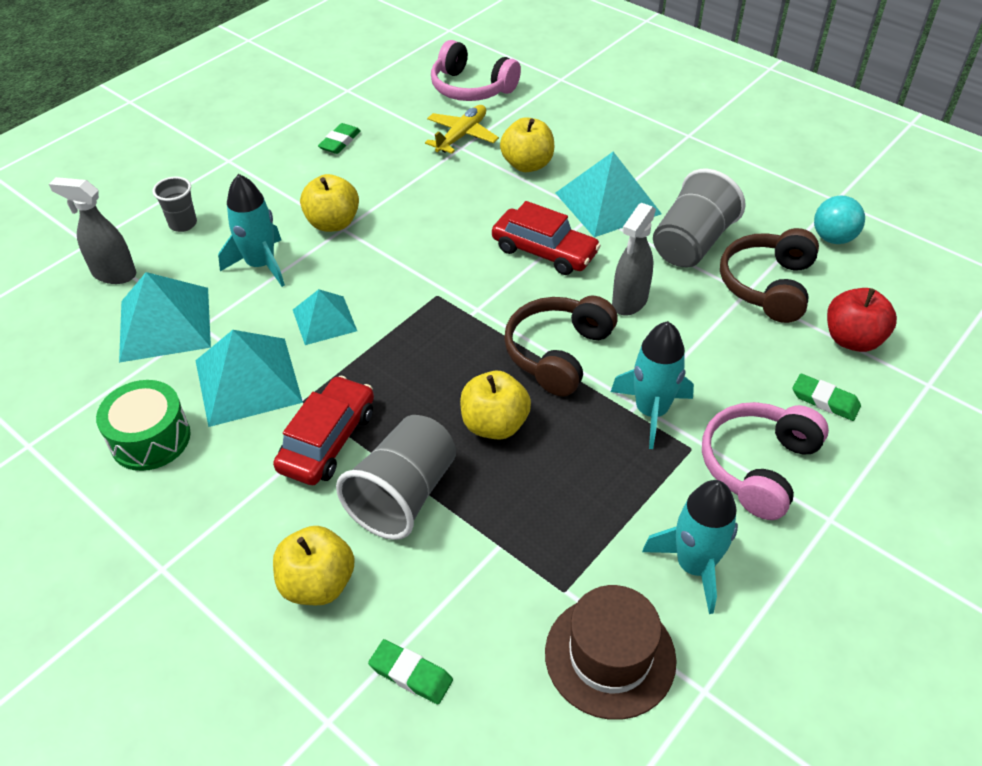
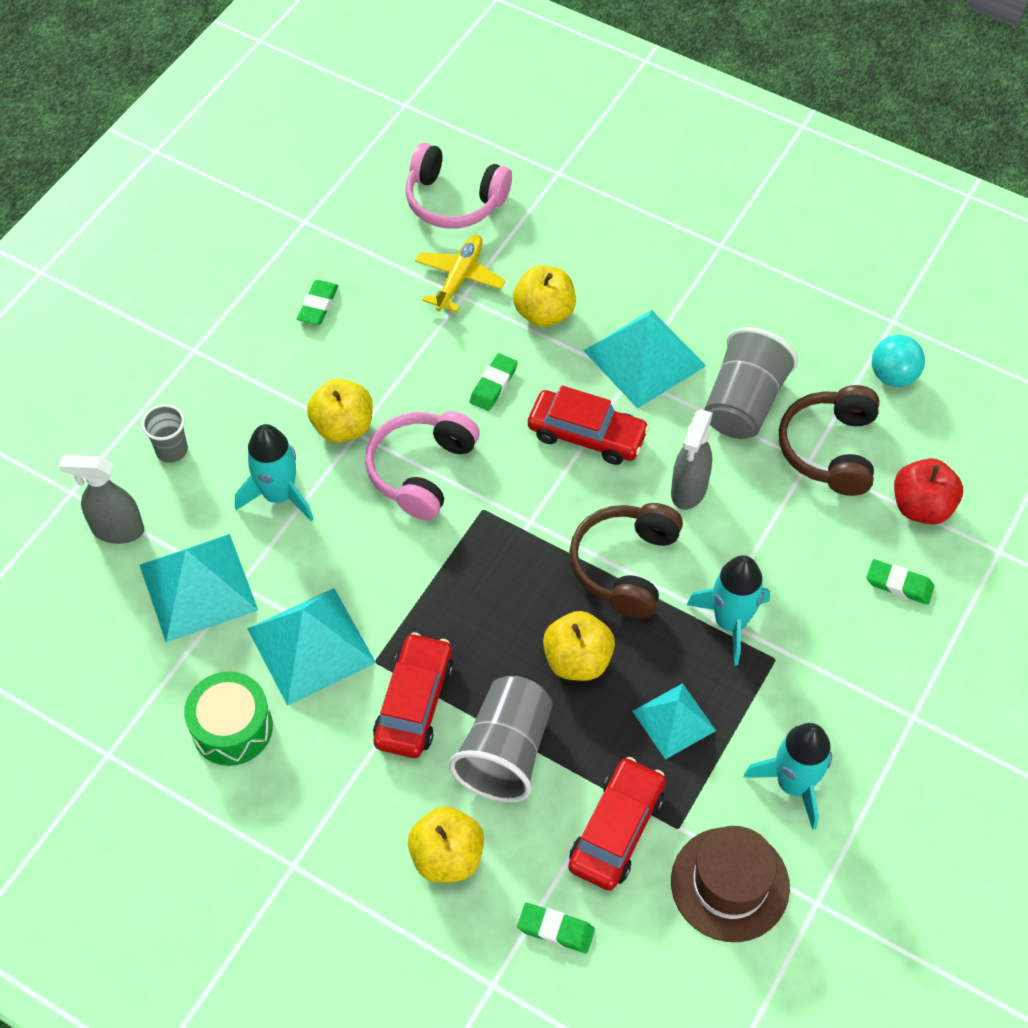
camera: 10 degrees left, 10 degrees up
(324, 320) = (370, 558): turquoise pyramid -> turquoise pyramid (673, 720)
(471, 208) = (493, 385): none -> green eraser
(499, 583) = (616, 830): none -> red car
(758, 466) = (841, 669): pink headphones -> pink headphones (421, 471)

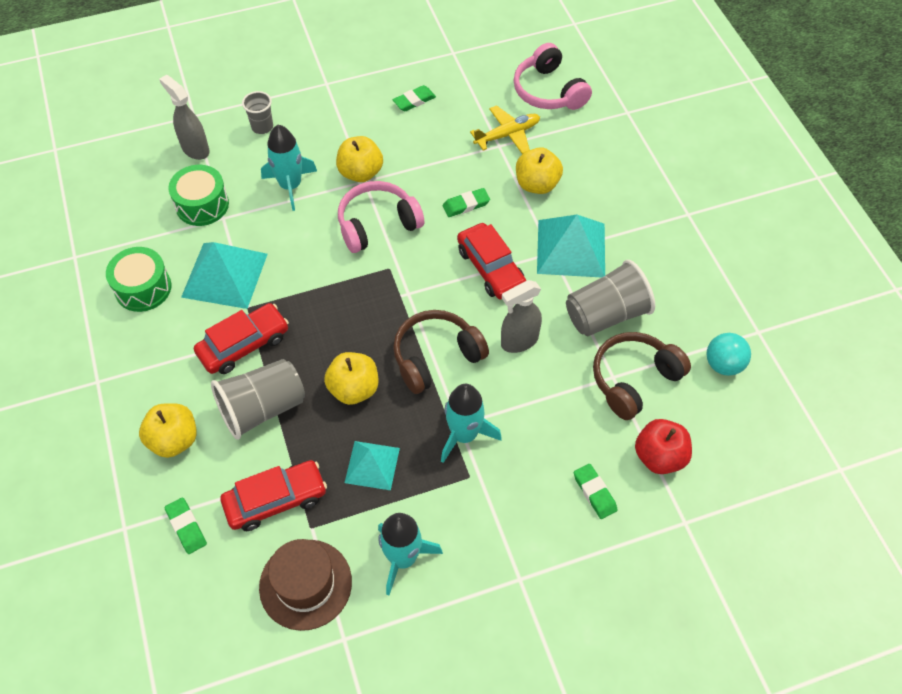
camera: 40 degrees right, 0 degrees up
(198, 587) = (202, 205): turquoise pyramid -> green drum

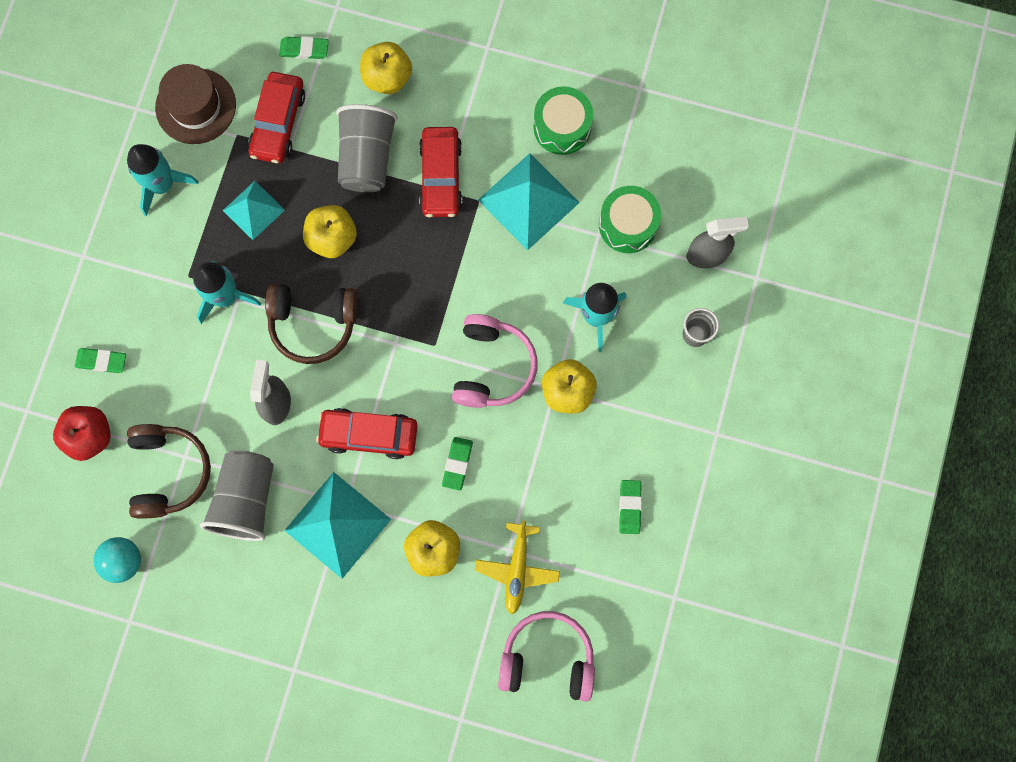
camera: 125 degrees right, 20 degrees up
(436, 357) = (313, 324): brown headphones -> brown headphones turned 90 degrees clockwise

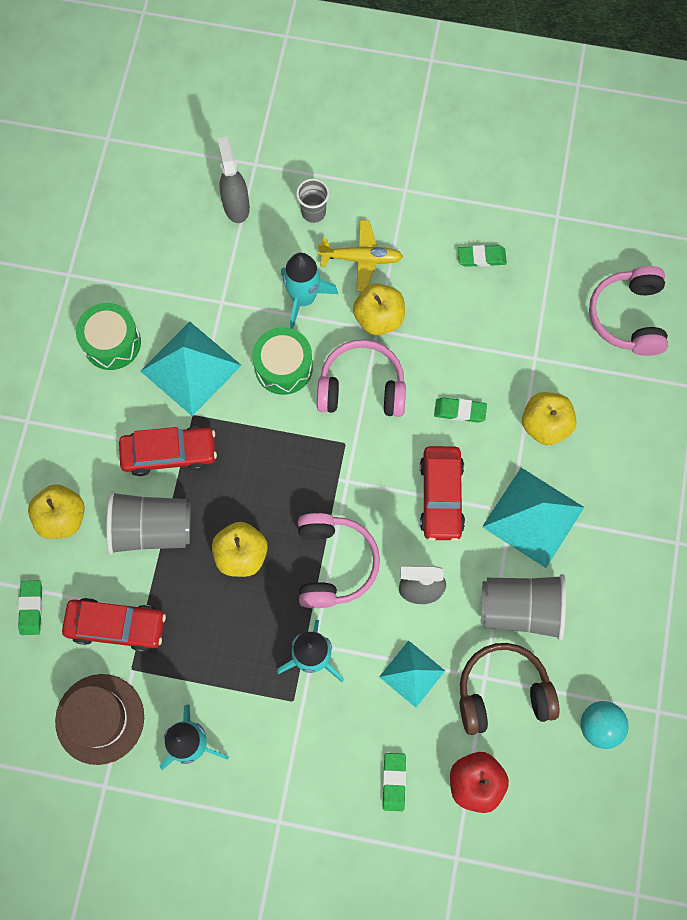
camera: 95 degrees left, 5 degrees down
(254, 210) = (215, 640): turquoise pyramid -> turquoise pyramid (412, 673)
(313, 324) = (333, 563): brown headphones -> pink headphones
(517, 569) = (552, 349): yellow plane -> yellow plane (361, 259)
(627, 225) = (210, 276): green drum -> green drum (283, 367)

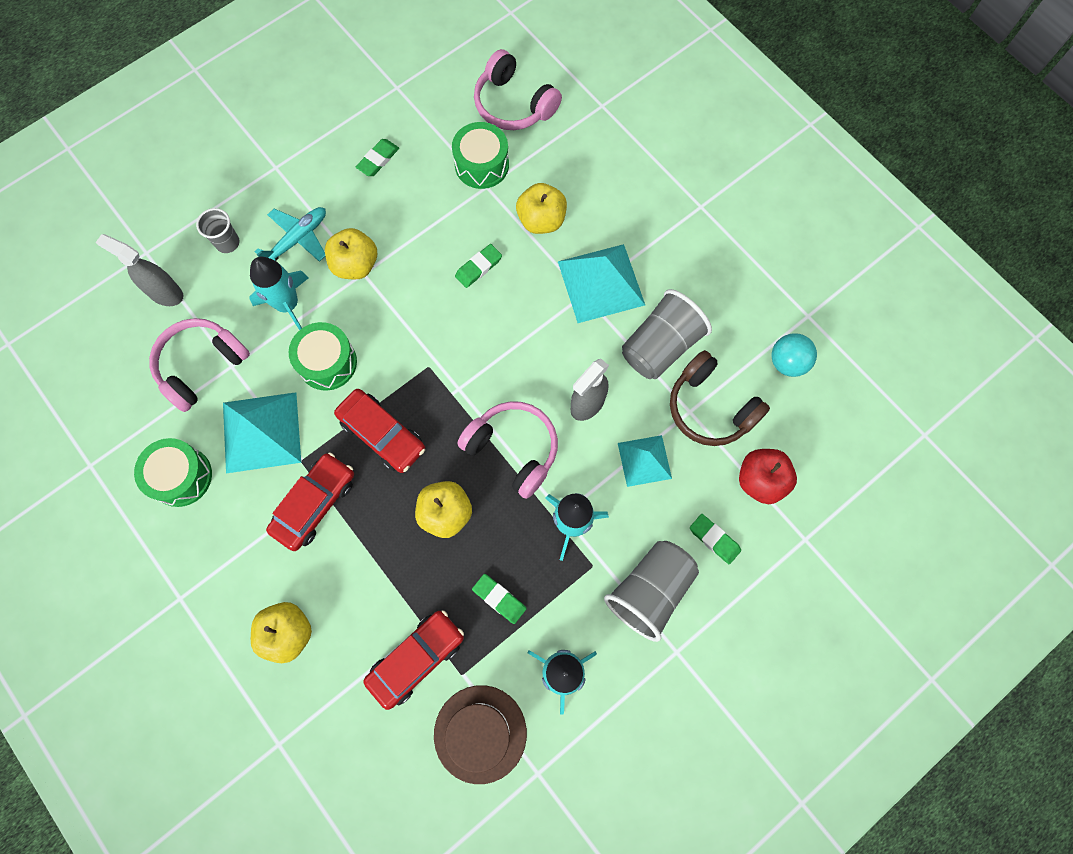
camera: 50 degrees left, 0 degrees up
(31, 608) = (340, 720): green eraser -> green eraser (499, 599)
(151, 529) = (363, 567): grey cup -> grey cup (650, 591)
(361, 259) = (298, 239): yellow plane -> turquoise plane
(361, 387) = (397, 320): pink headphones -> pink headphones (201, 366)
(441, 496) = (530, 332): red car -> red car (382, 434)
(502, 692) = (710, 408): brown headphones -> brown headphones turned 75 degrees counterclockwise
(550, 338) = (482, 165): none -> green drum

